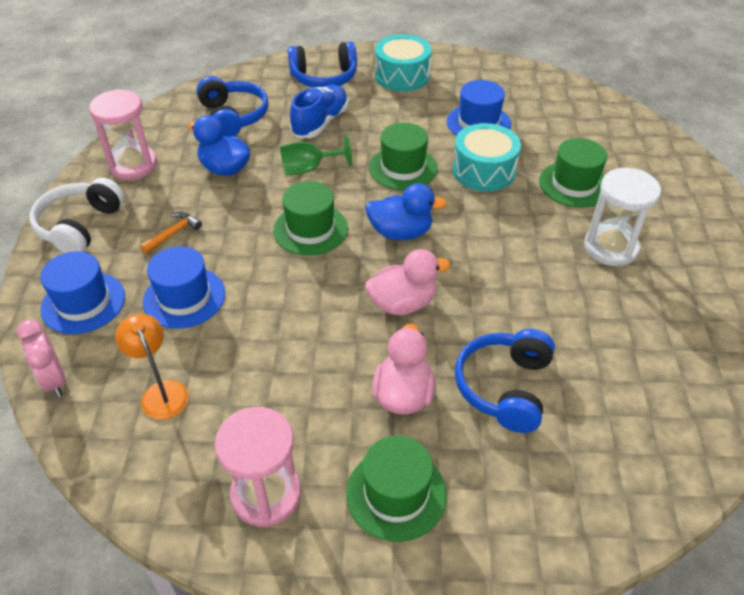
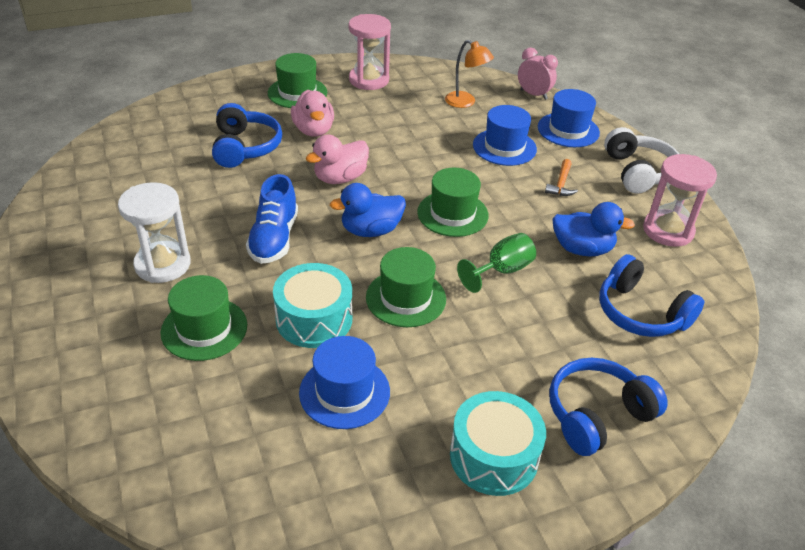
camera: 155 degrees right, 5 degrees down
(320, 123) = (538, 333): blue shoe -> blue shoe (274, 238)

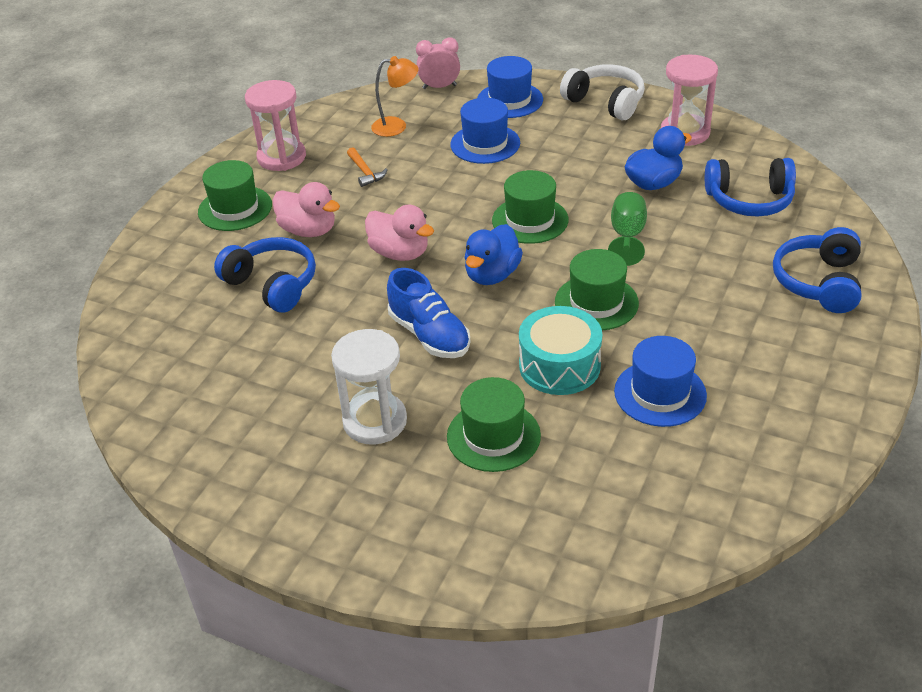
camera: 40 degrees left, 0 degrees up
(340, 178) = (400, 253): pink duck -> pink duck turned 60 degrees counterclockwise
(493, 456) = (804, 354): turquoise drum -> none
(561, 184) = (569, 146): orange hammer -> orange hammer (365, 172)

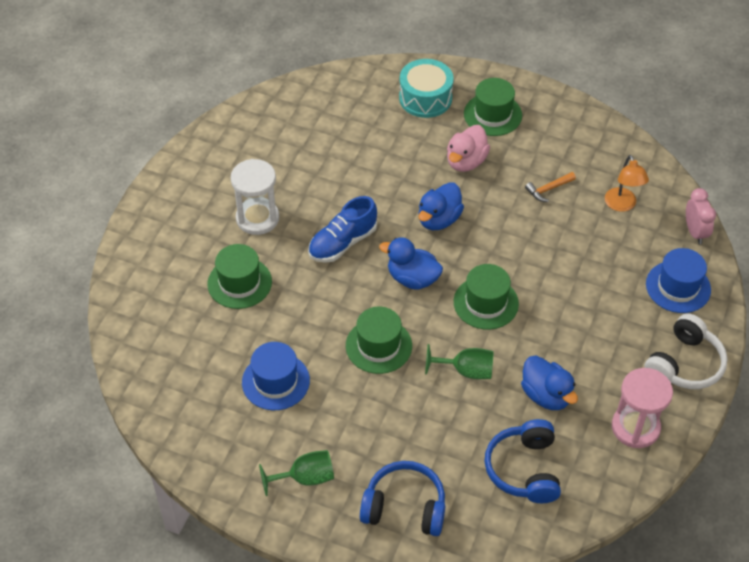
camera: 85 degrees right, 10 degrees up
(272, 284) = (400, 148): blue headphones -> none
(281, 157) = (566, 133): pink hourglass -> none
(400, 253) = (439, 219): pink duck -> blue duck
(485, 144) = (600, 269): blue hat -> none
(559, 366) = (307, 321): turquoise drum -> turquoise drum (425, 98)
(801, 362) = (305, 478): none -> green goblet

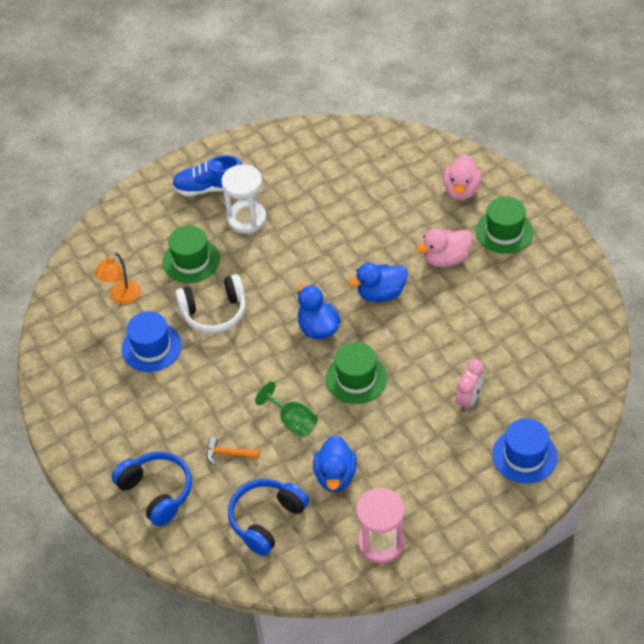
camera: 40 degrees right, 0 degrees up
(305, 478) = (109, 428): green goblet -> none
(342, 243) = (291, 271): blue shoe -> blue shoe (209, 188)
(378, 346) = (246, 364): green hat -> none
(425, 98) = (461, 190): turquoise drum -> pink duck
(548, 189) = (492, 317): orange hammer -> orange hammer (228, 454)
(622, 205) = (542, 363): orange lamp -> orange lamp (121, 297)
(684, 364) = (469, 519): white headphones -> white headphones (214, 312)
(695, 232) = (584, 420): pink clock -> pink clock (469, 400)

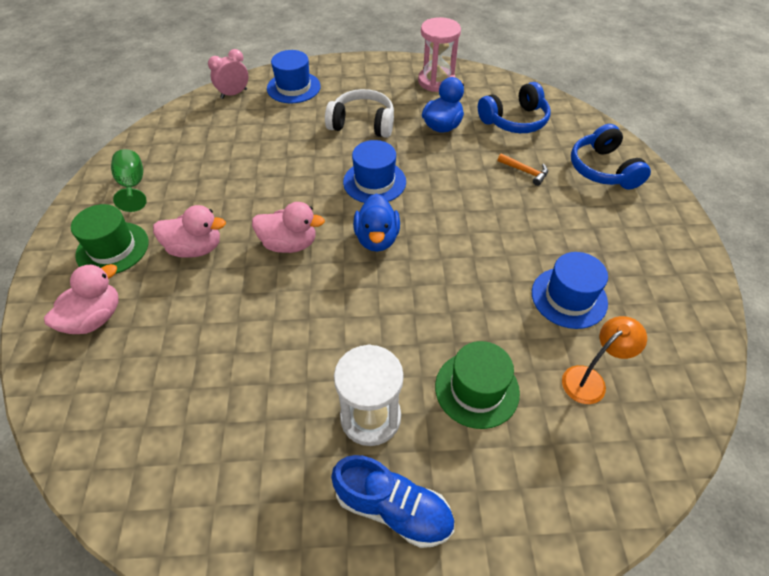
camera: 155 degrees left, 0 degrees up
(214, 312) = (478, 305): white headphones -> white headphones (362, 124)
(292, 421) = (454, 173): green goblet -> green goblet (133, 185)
(356, 378) = (374, 182): green hat -> blue hat
(381, 293) = (289, 244): blue duck -> pink duck
(469, 400) = (297, 131): pink clock -> pink clock (234, 94)

